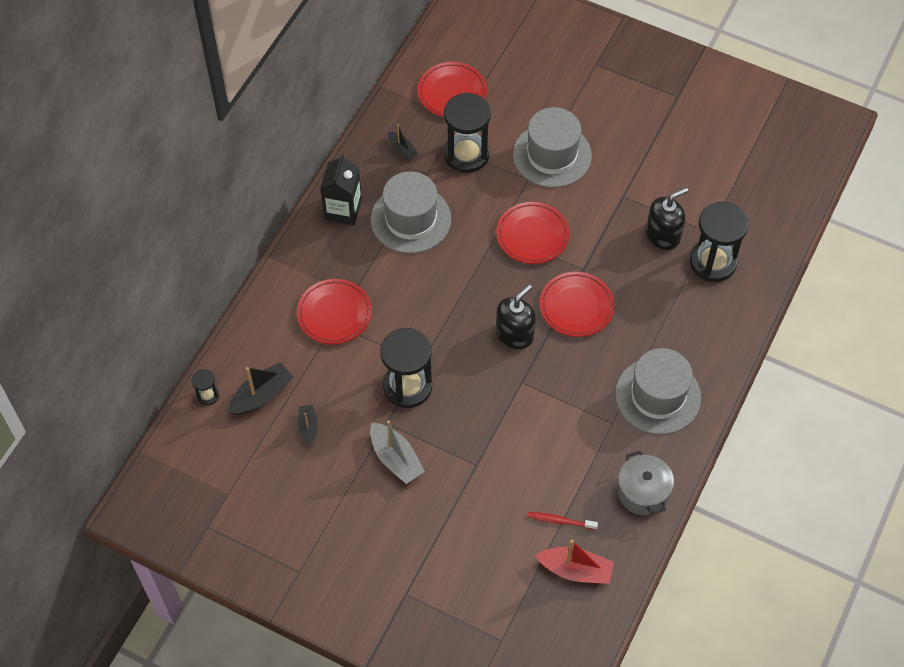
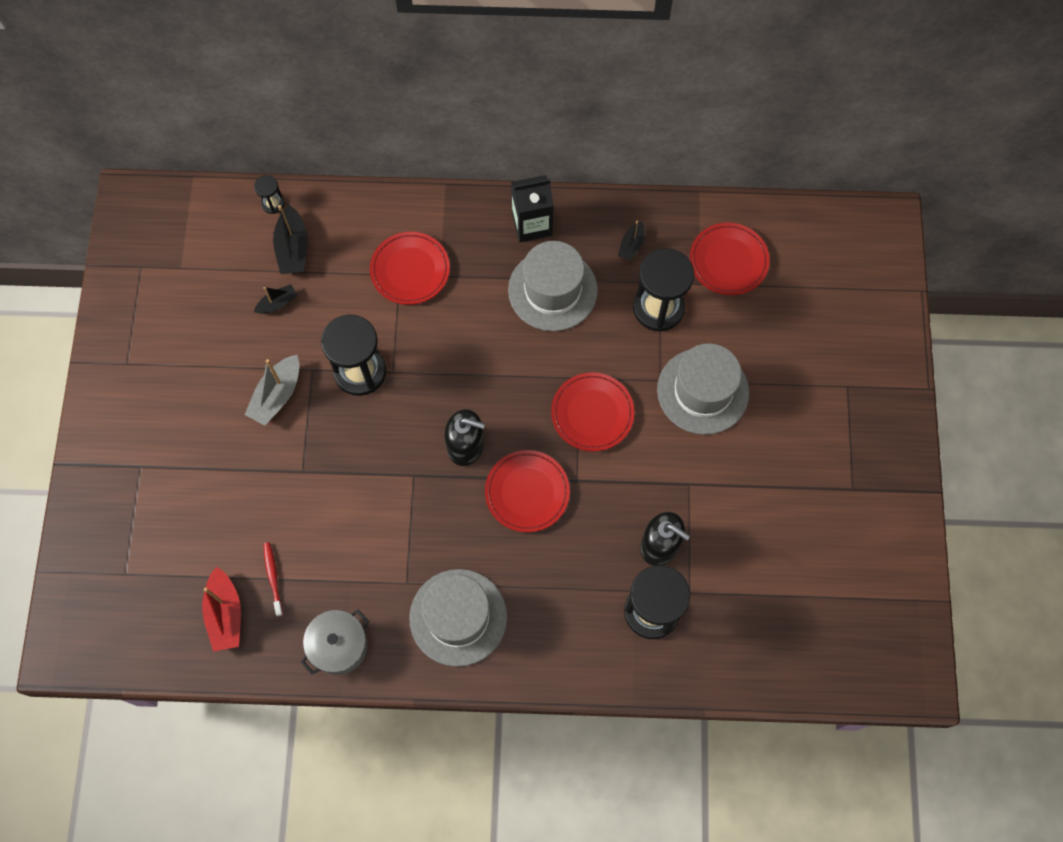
camera: 65 degrees right, 10 degrees up
(261, 395) = (293, 248): black boat -> black boat turned 60 degrees clockwise

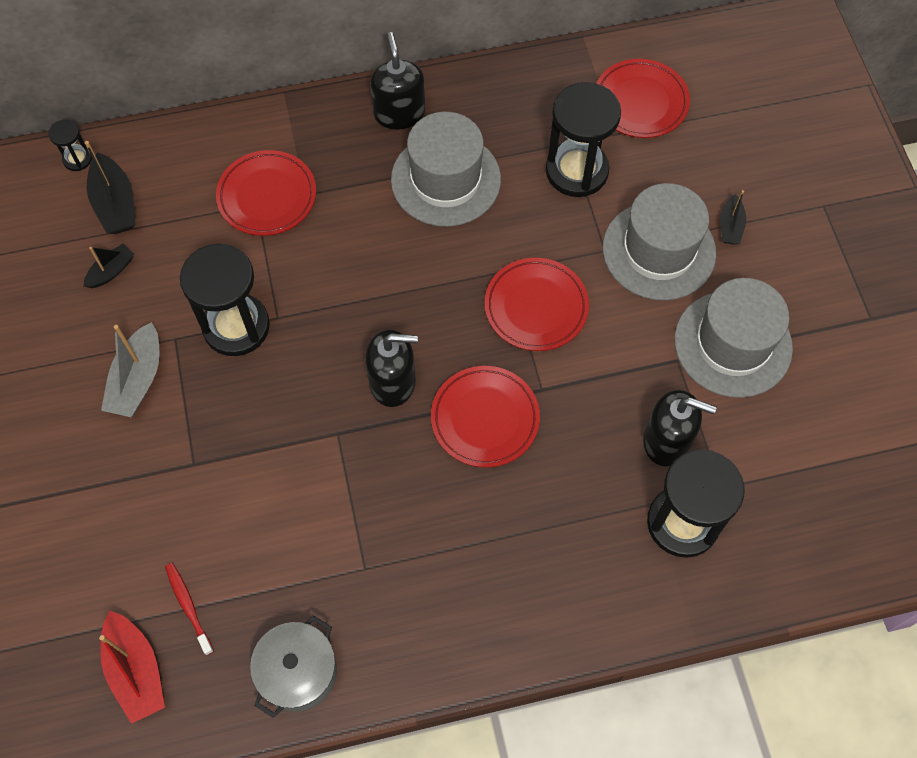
camera: 15 degrees left, 5 degrees down
(458, 617) = (443, 594): grey hat -> grey hat (733, 344)
(532, 224) = (399, 113): black carton -> black soap dispenser
(631, 245) = (523, 110): black boat -> black boat (730, 226)

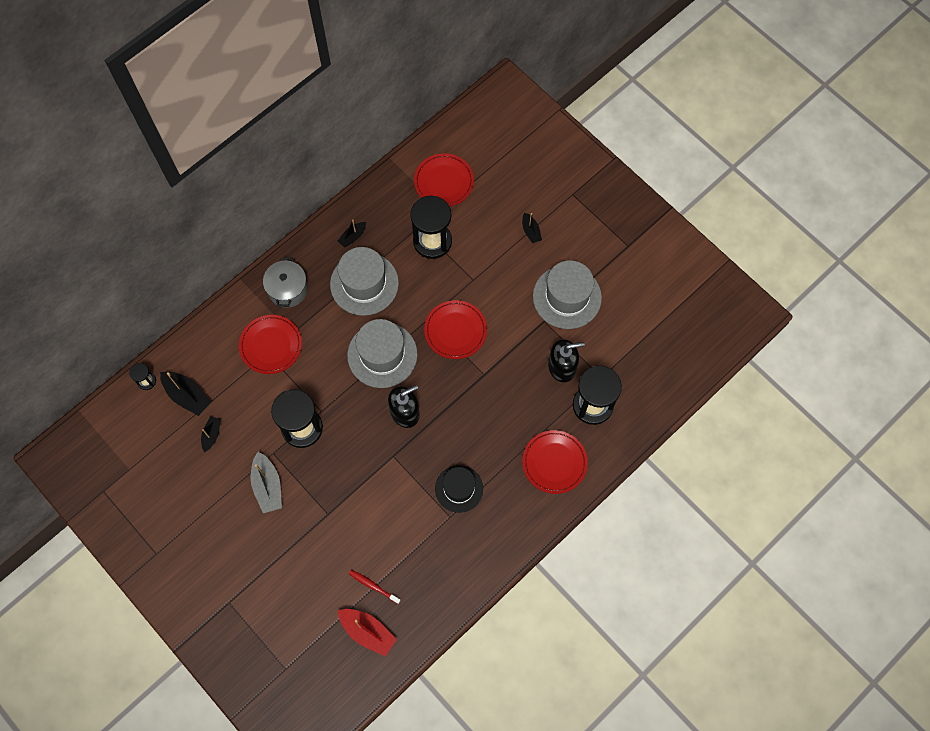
camera: 30 degrees left, 5 degrees up
(298, 672) = (449, 585): grey pot -> grey pot (288, 289)
(399, 113) = (314, 257): black soap dispenser -> none
(403, 534) = (459, 488): none -> black hat
(468, 112) = (352, 237): none -> black boat
(485, 419) = (464, 406): red plate -> red plate (554, 463)
(659, 250) = (501, 265): grey hat -> grey hat (382, 355)

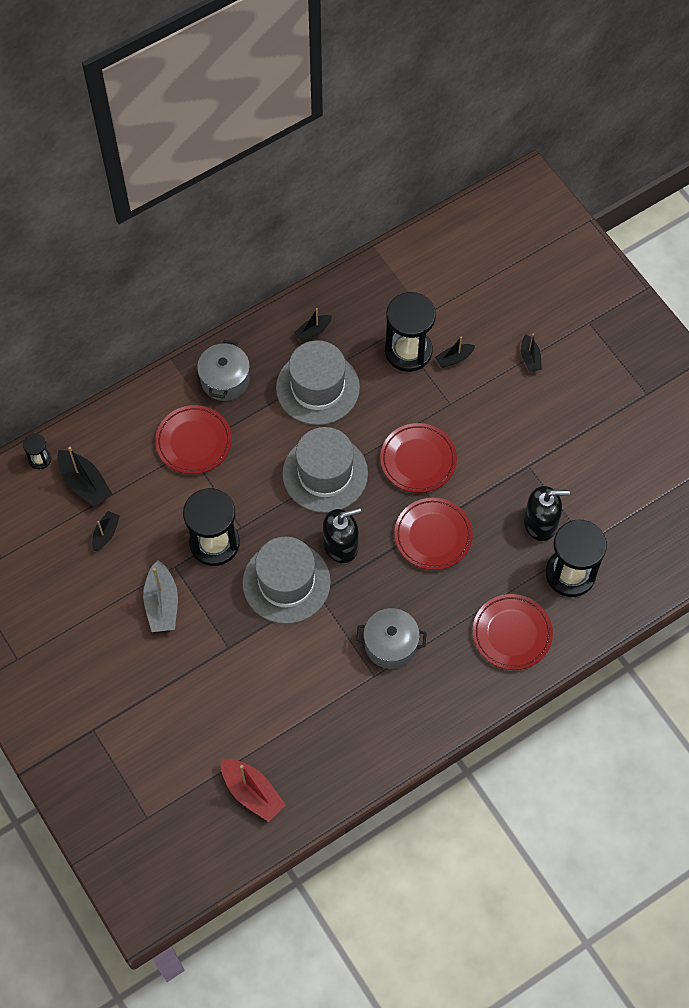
camera: 10 degrees right, 5 degrees down
(373, 586) = (268, 740): red toothbrush -> none
(444, 182) = (434, 284): red plate -> red plate (433, 536)
(459, 488) = (390, 644): black hat -> grey pot
(470, 241) = (454, 358): none -> black boat
(567, 297) = (561, 442): grey hat -> grey hat (286, 582)

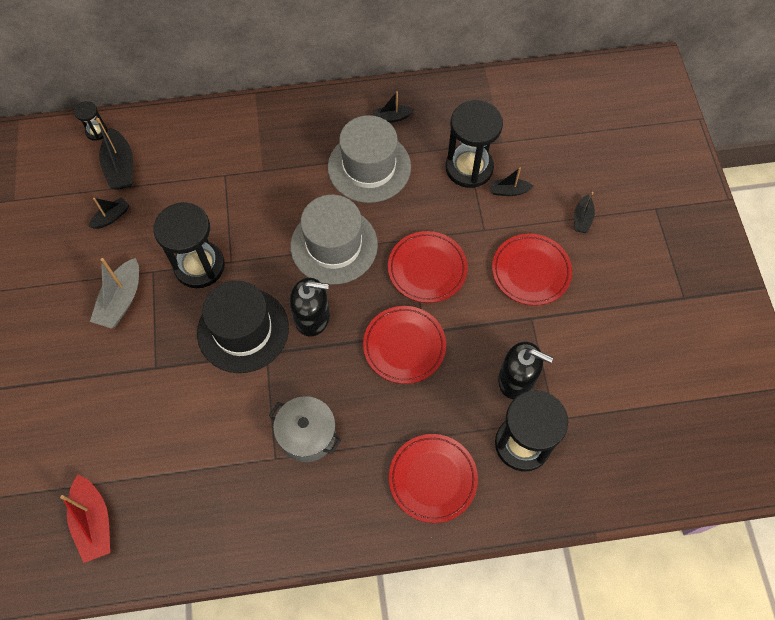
camera: 25 degrees right, 0 degrees up
(194, 442) = (234, 170): red plate -> red plate (531, 271)
(225, 380) = (291, 128): grey pot -> none
(286, 582) = (243, 330): grey hat -> black hat

